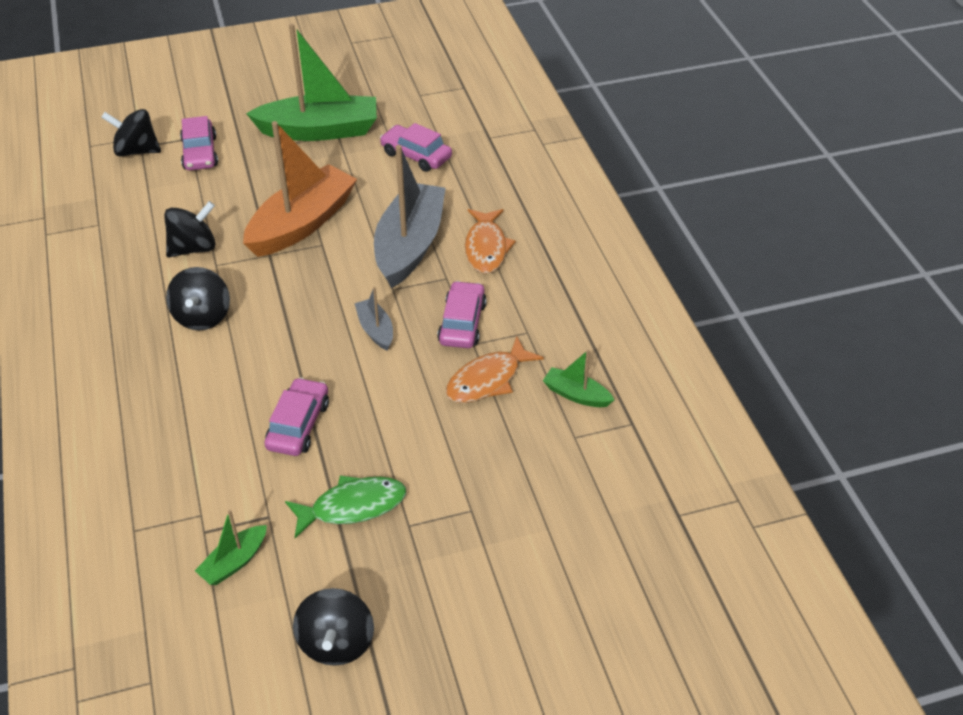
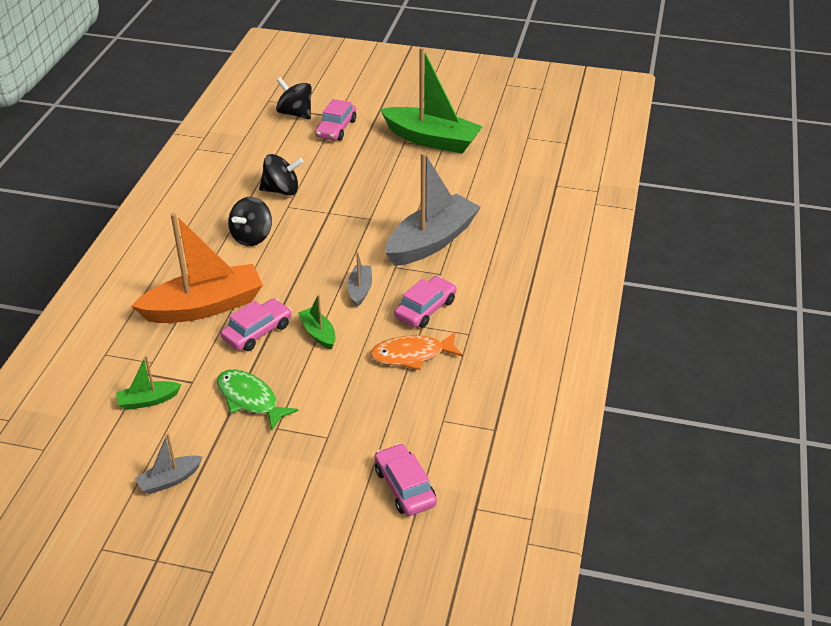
camera: 30 degrees right, 5 degrees down
(302, 224) = (367, 199): orange boat -> orange boat (204, 307)
(336, 643) = (170, 480): black spinning top -> grey boat
(353, 506) = (250, 399): green fish -> green fish turned 150 degrees counterclockwise
(416, 155) = (488, 180): pink car -> pink car (405, 487)
(486, 248) = (487, 263): orange fish -> none
(576, 395) = (469, 392): green boat -> green boat (318, 333)

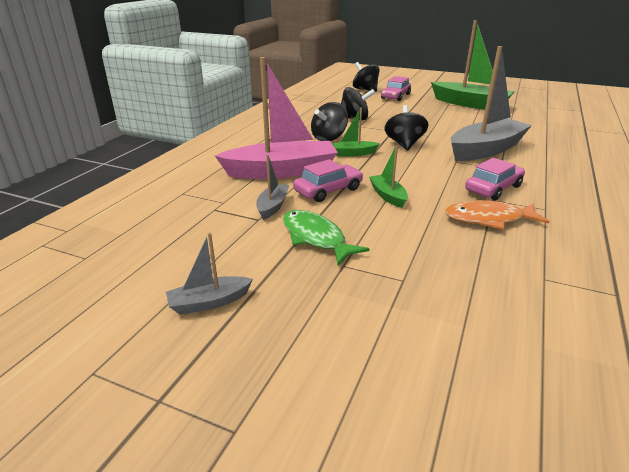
camera: 10 degrees right, 10 degrees down
(148, 400) = (210, 229): green boat -> green boat (353, 153)
(204, 307) = (281, 171): orange boat -> pink boat
(340, 240) = (404, 144): none -> black spinning top
(360, 290) = (425, 172): grey boat -> grey boat (273, 206)
(405, 487) = (517, 347): pink car -> none

